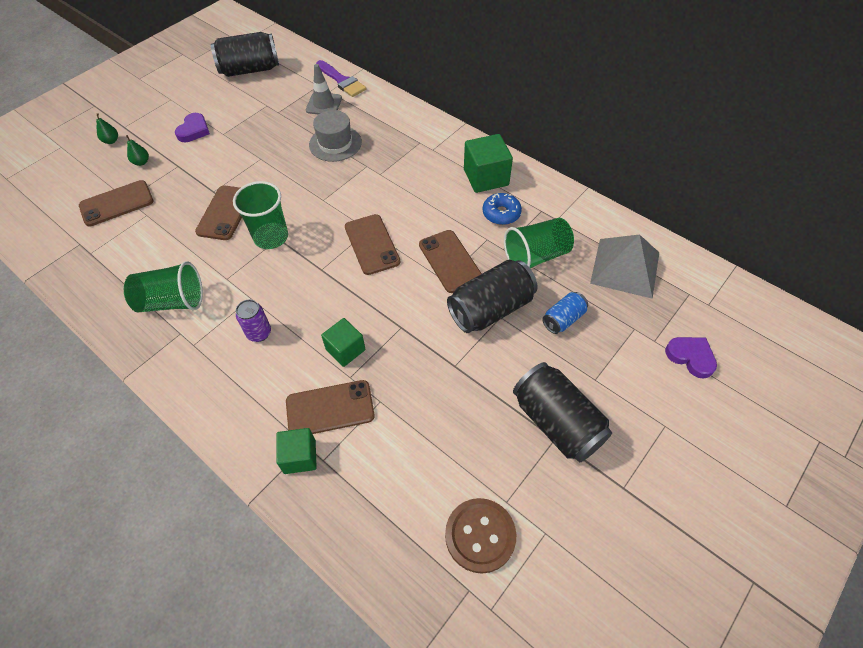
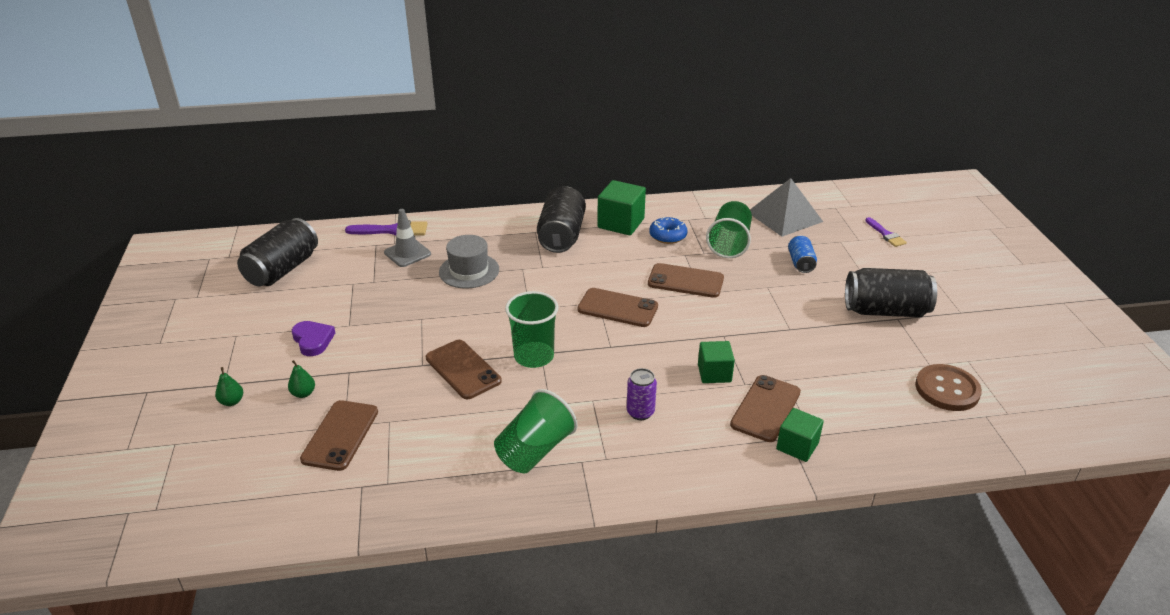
camera: 50 degrees left, 20 degrees down
(490, 309) = (755, 287): black can -> black can (561, 236)
(690, 357) = (886, 234): purple heart -> purple brush

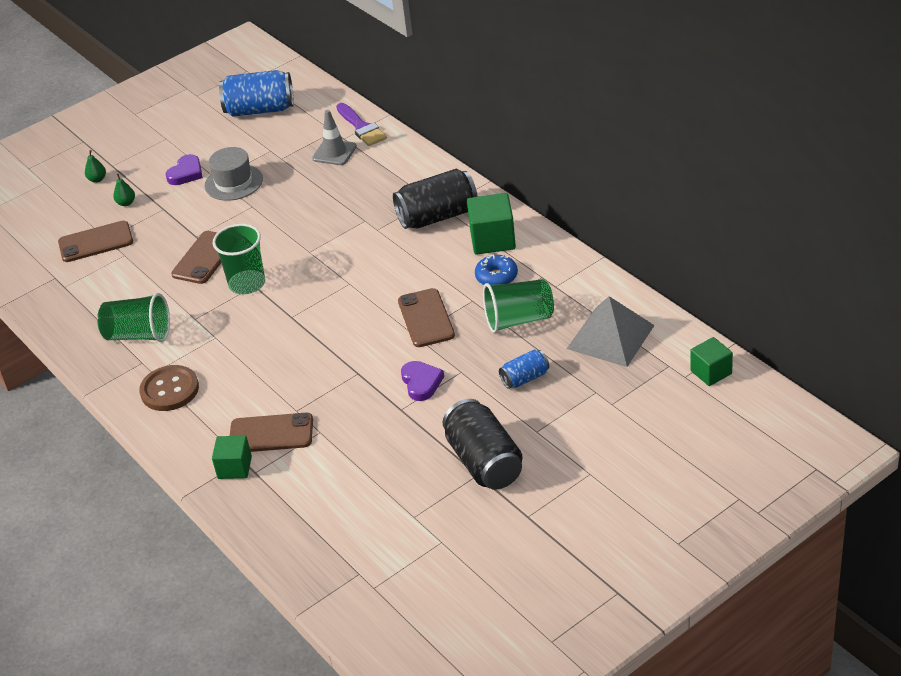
camera: 65 degrees right, 5 degrees up
(282, 270) = (260, 110): black can -> blue can
(469, 271) = (336, 195): grey hat -> grey hat (233, 182)
(617, 308) = (349, 297): brown phone -> none
(640, 412) = (217, 368): purple can -> none
(714, 373) = (298, 388): green cube -> green cube (711, 372)
(765, 309) = (421, 383): none -> purple heart
(886, 234) = (643, 420): purple brush -> none
(947, 389) = (381, 538): brown button -> brown button (169, 390)

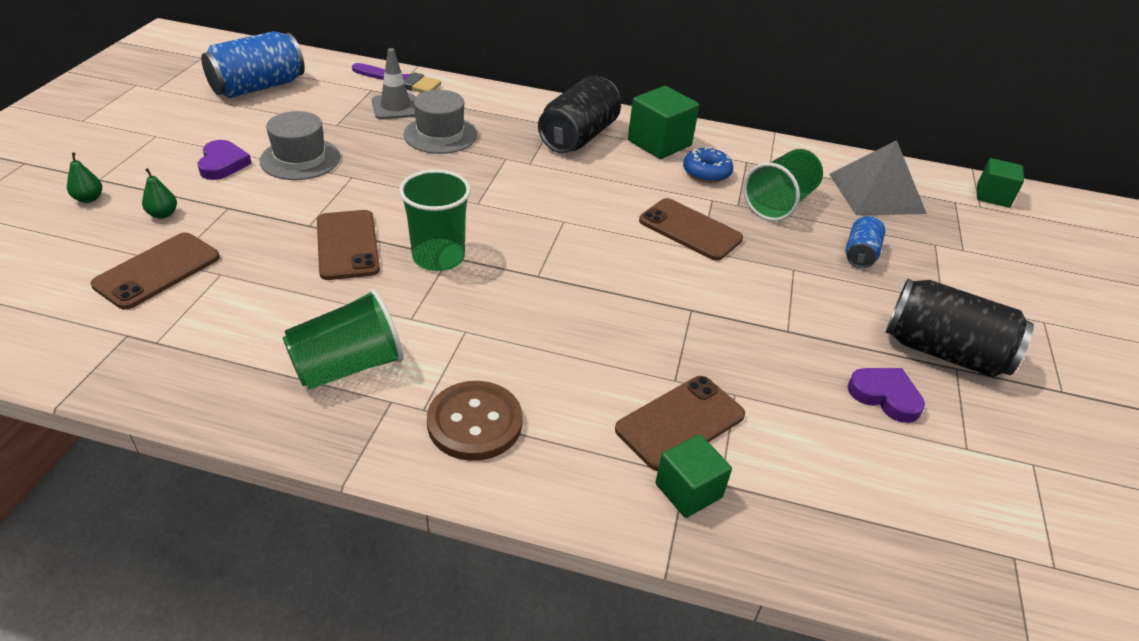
camera: 45 degrees left, 0 degrees up
(341, 186) = (440, 135): none -> grey hat
(421, 383) = (771, 295): purple heart -> purple heart (885, 396)

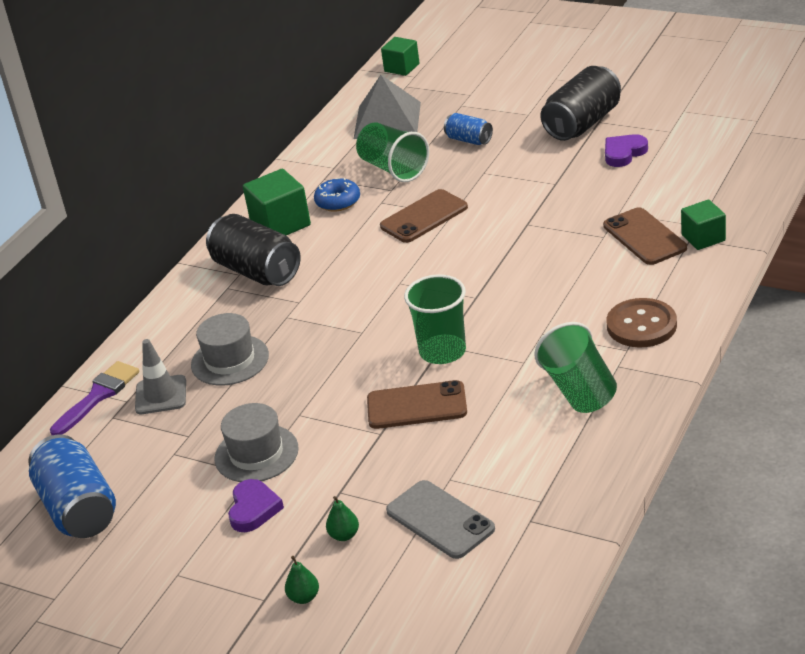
camera: 70 degrees left, 5 degrees down
(157, 271) = (440, 520): brown phone -> grey phone
(223, 164) = (253, 509): purple heart -> purple heart turned 90 degrees clockwise

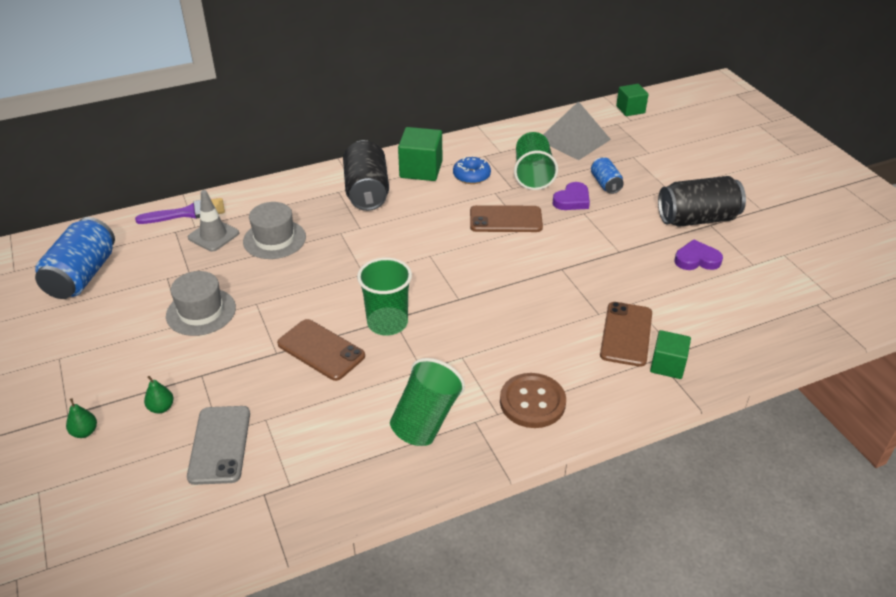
camera: 35 degrees right, 5 degrees up
(253, 509) = (148, 348): purple heart -> purple heart (572, 200)

